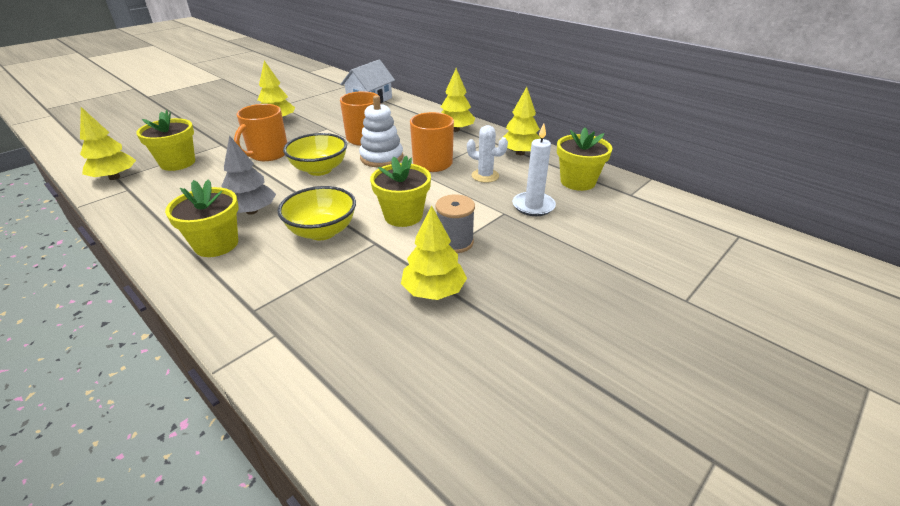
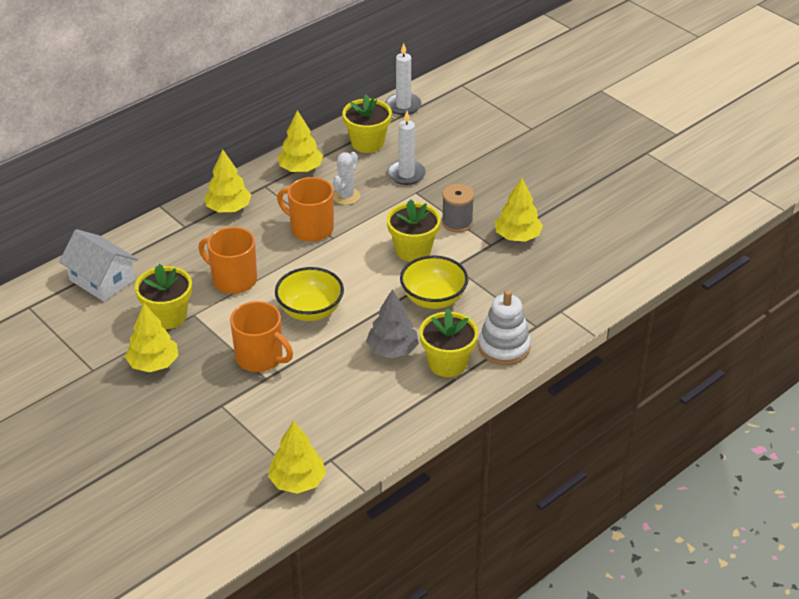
camera: 85 degrees left, 5 degrees up
(178, 163) = (268, 434): yellow flower pot -> yellow flower pot (168, 316)
(381, 158) = (290, 265): white stacking toy -> white stacking toy (504, 347)
(660, 198) = (403, 106): none -> white candle

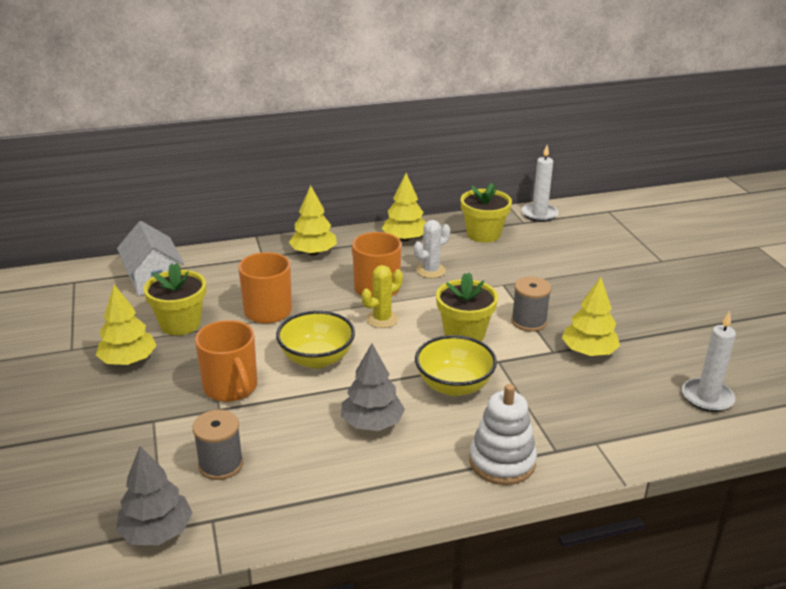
camera: 25 degrees right, 10 degrees down
(297, 481) = (156, 532): yellow tree -> grey tree
(303, 419) = (221, 464): none -> grey spool
(337, 257) = (382, 319): none -> yellow cactus
(406, 174) = (504, 268): white candle -> white candle (707, 397)
(447, 363) = (423, 458): yellow flower pot -> none

